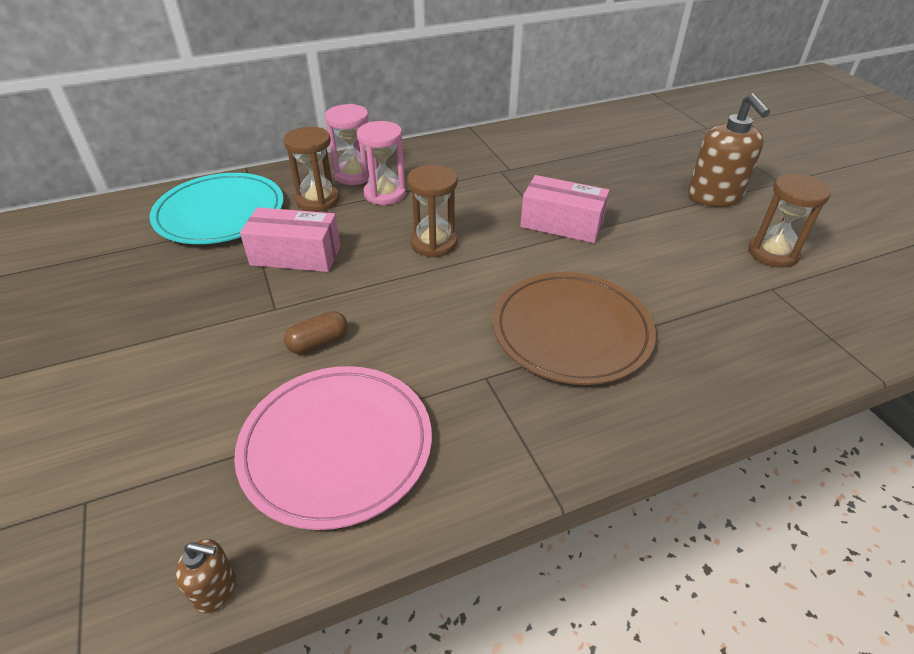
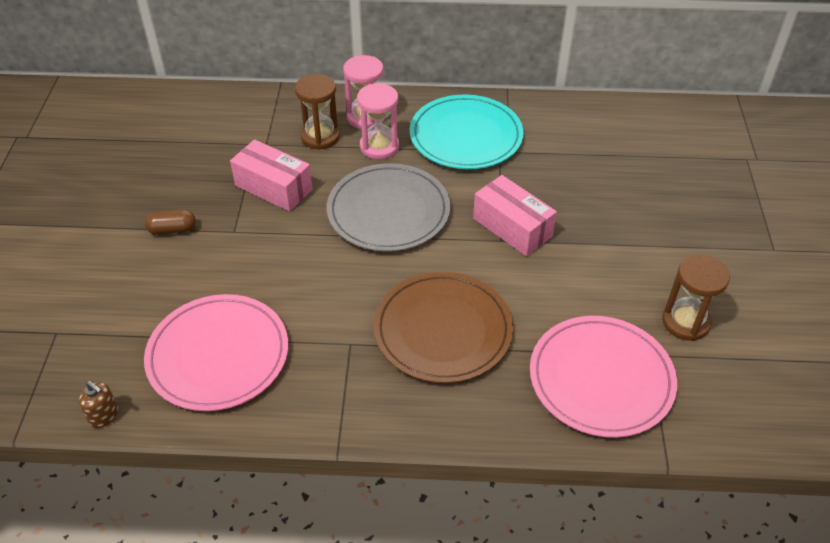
camera: 25 degrees right, 5 degrees up
(220, 213) = (237, 126): turquoise plate -> turquoise plate (466, 136)
(318, 342) = (249, 271): brown capsule -> brown capsule (172, 229)
(434, 243) = (388, 211): brown hourglass -> grey plate
(714, 196) = (686, 244): brown soap dispenser -> none
(752, 323) = (601, 379): none -> pink plate

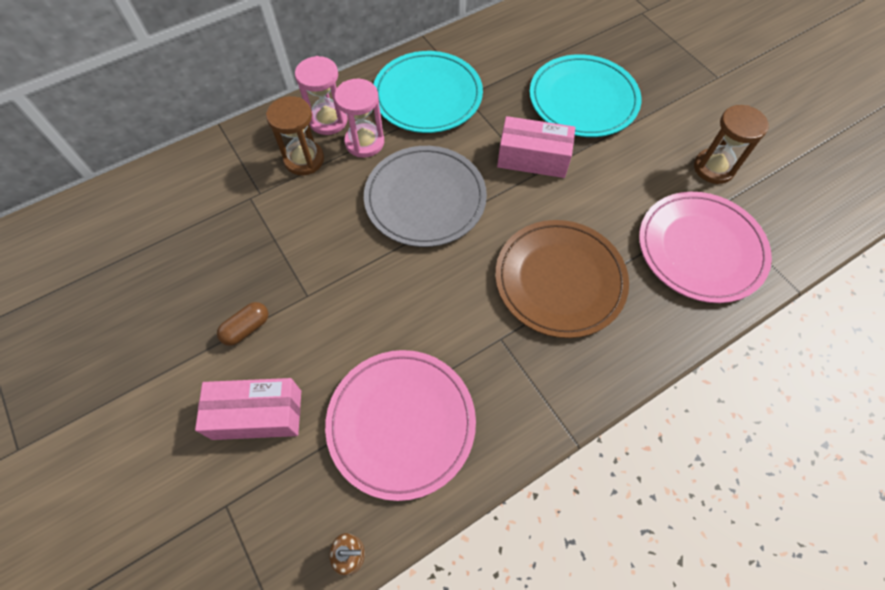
camera: 35 degrees left, 15 degrees up
(273, 187) = (305, 232): pink box -> pink box (257, 414)
(608, 204) = (583, 99): none -> turquoise plate

